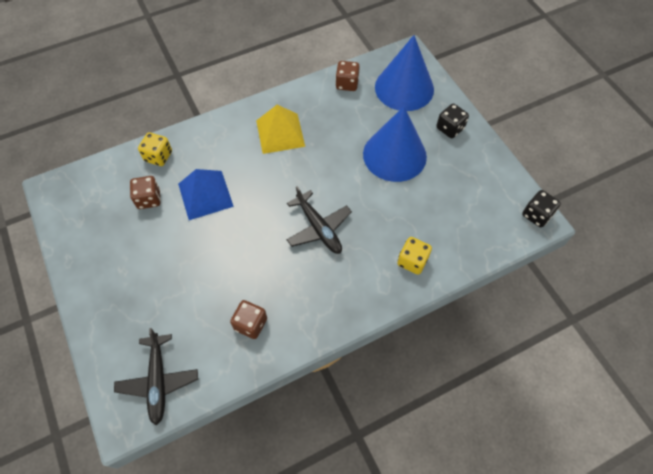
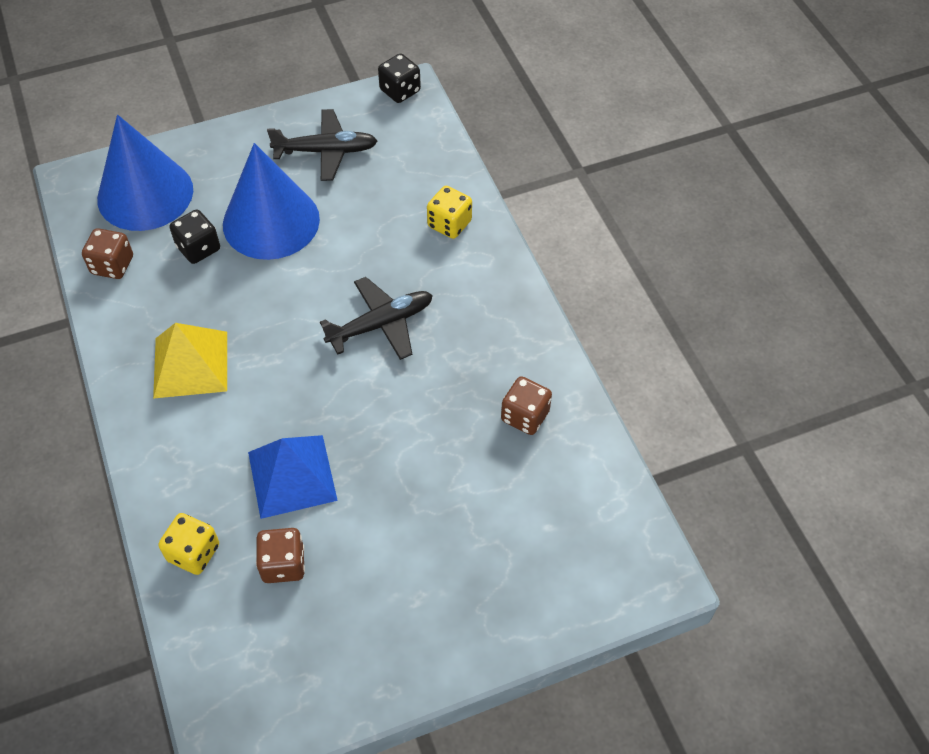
camera: 85 degrees left, 5 degrees down
(158, 380) = (602, 534): black plane -> black plane (325, 151)
(450, 128) = (239, 152): black dice -> black dice (198, 248)

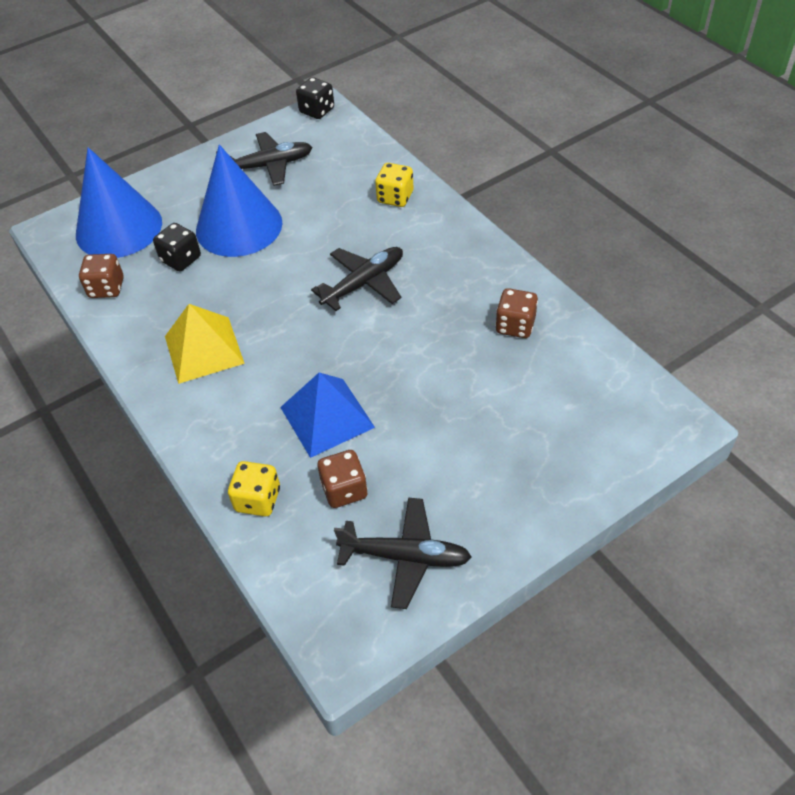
camera: 10 degrees left, 5 degrees down
(320, 655) = (405, 556): none -> black plane

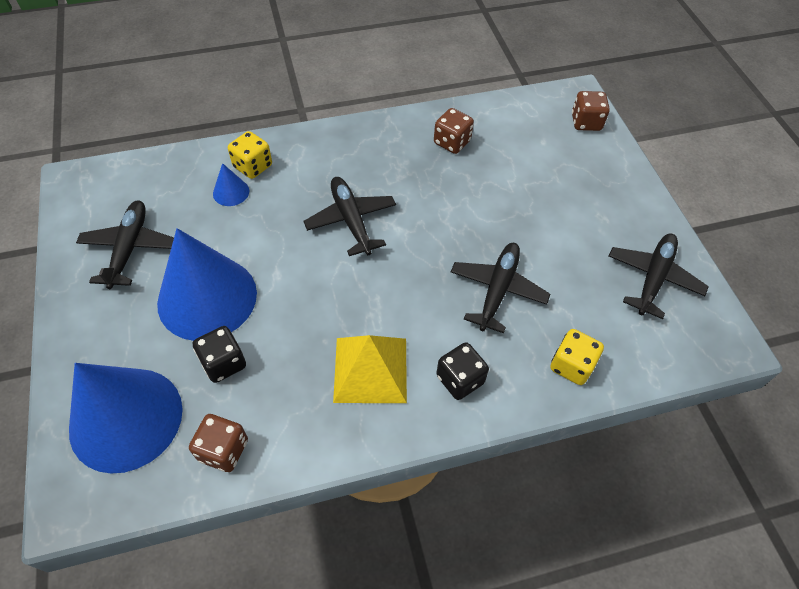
camera: 75 degrees left, 5 degrees up
(317, 110) = (73, 186): black dice -> black dice (460, 379)
(327, 417) = (497, 290): blue pyramid -> black plane
(344, 490) = (579, 299): brown dice -> brown dice (586, 122)
(357, 196) = (231, 192): none -> blue cone

